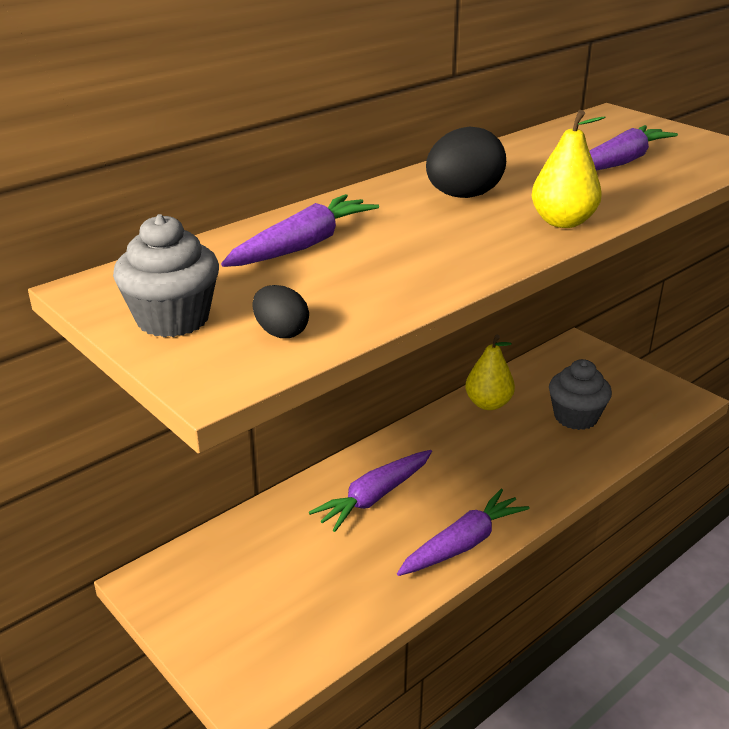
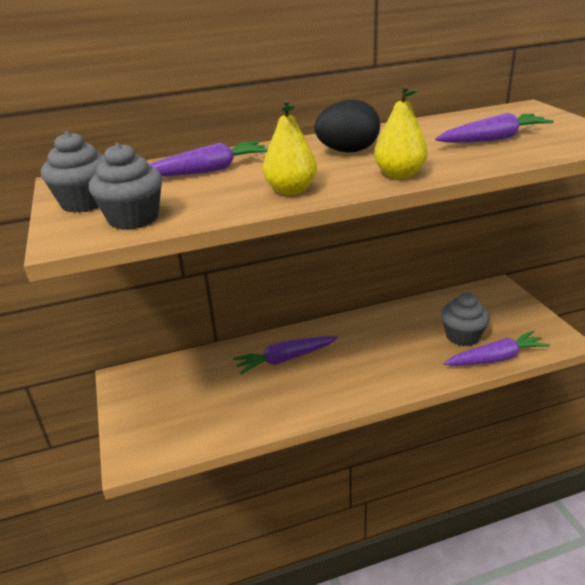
camera: 25 degrees right, 0 degrees up
(281, 332) = (133, 219): black egg -> grey cupcake
(462, 544) = (322, 403): purple carrot -> purple carrot (495, 358)
(488, 404) = (403, 315): yellow pear -> yellow pear (291, 190)

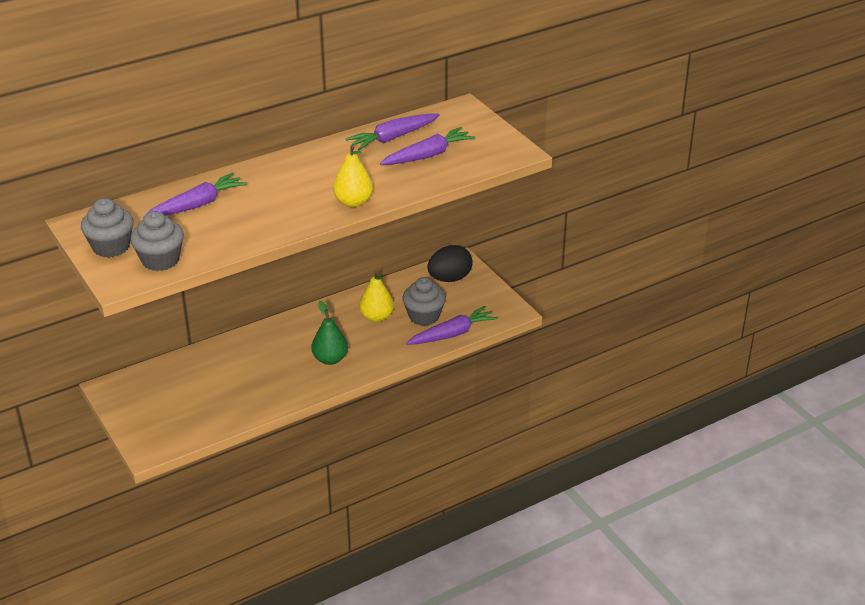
camera: 15 degrees left, 5 degrees up
(285, 359) = (262, 354): purple carrot -> purple carrot (393, 138)
(291, 190) = (272, 224): yellow pear -> yellow pear (376, 317)
(348, 151) = (309, 176): black egg -> black egg (449, 278)
(356, 372) = (330, 359): none -> green pear

